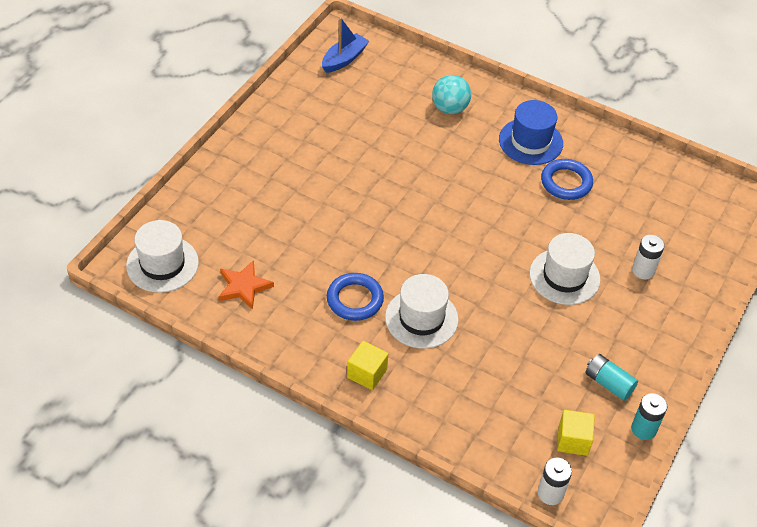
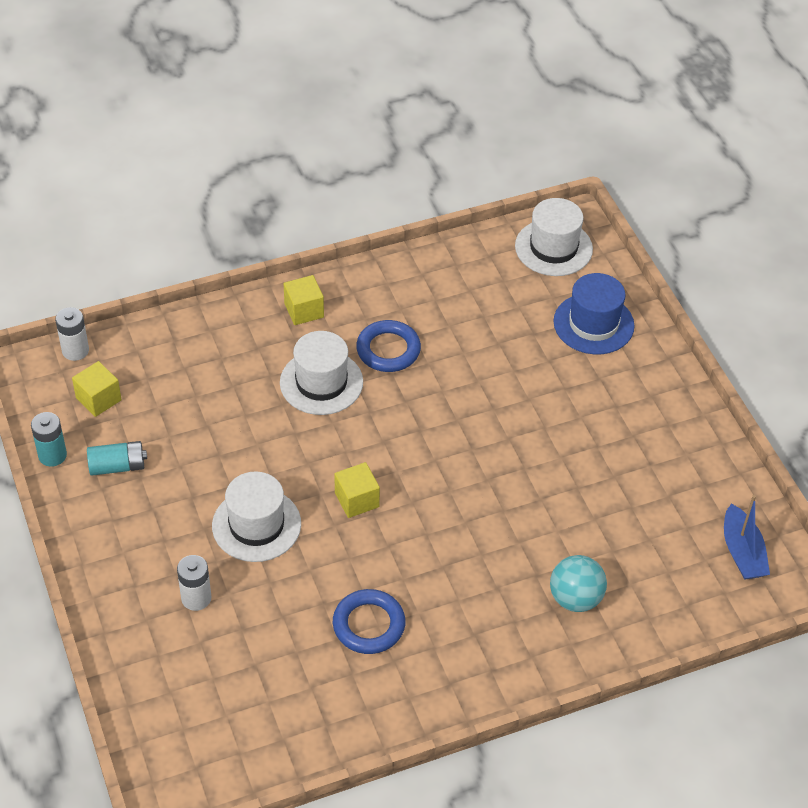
camera: 130 degrees right, 0 degrees up
(244, 287) = (476, 285): orange star -> none
(492, 239) = (357, 500): none -> yellow cube
(530, 141) = (457, 639): blue hat -> blue hat (593, 324)

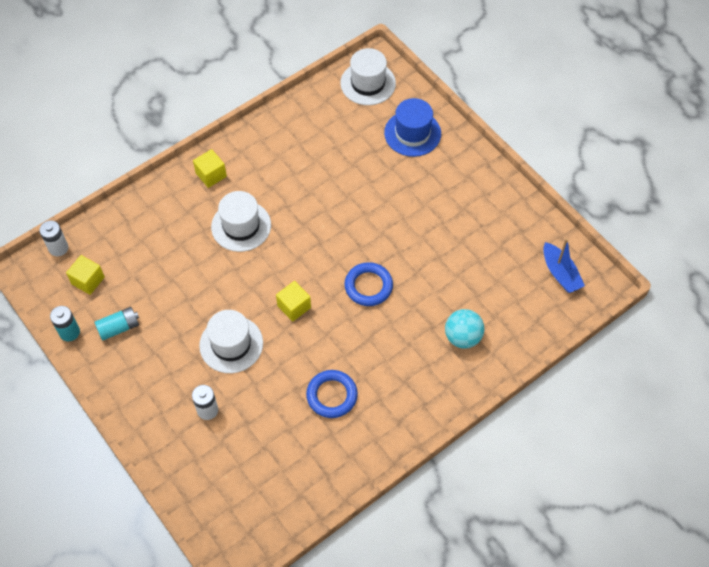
camera: 15 degrees left, 10 degrees up
(388, 350) = (279, 189): blue ring -> blue ring (368, 286)

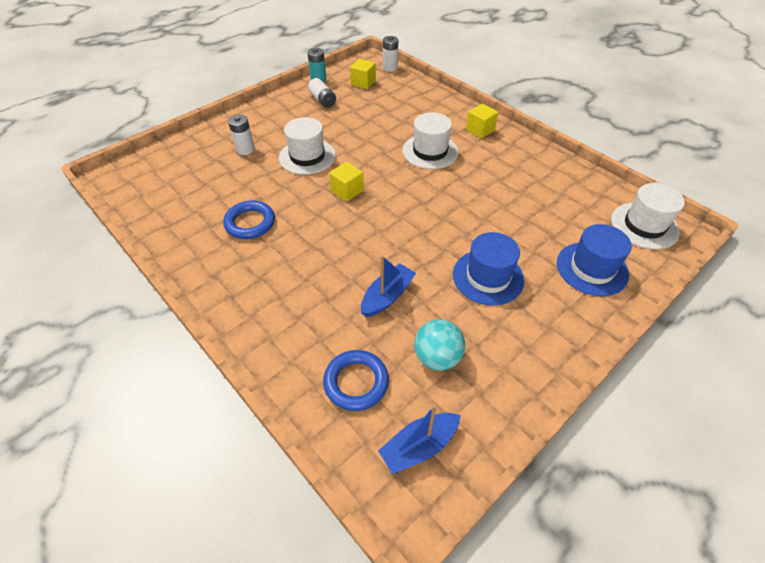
camera: 85 degrees right, 10 degrees down
(119, 327) = (322, 100): turquoise battery -> white battery
(368, 286) = (375, 242): blue ring -> blue ring (356, 382)
(416, 206) = (488, 277): none -> blue hat
(432, 282) = (387, 296): none -> blue boat
(462, 337) = (314, 329): turquoise ball -> turquoise ball (437, 357)

